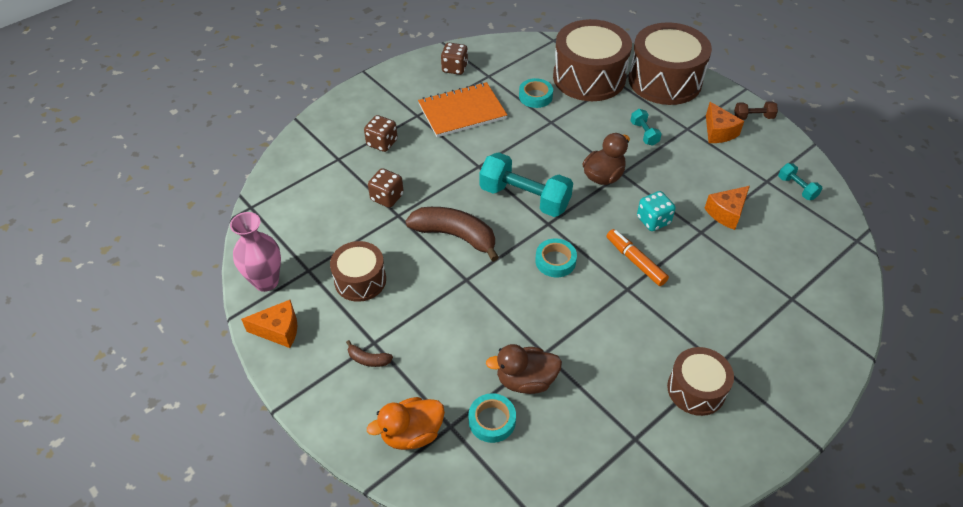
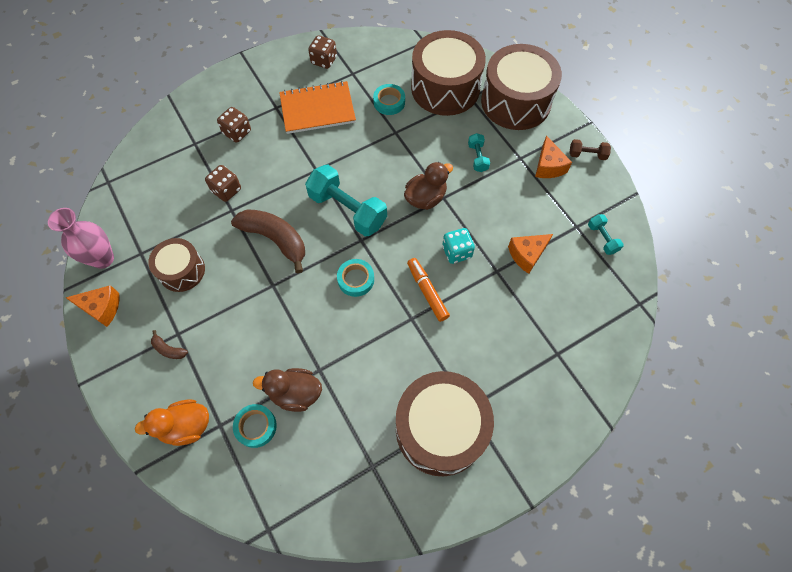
camera: 10 degrees right, 15 degrees up
(696, 389) = (440, 429): brown drum -> brown drum, size x1.76

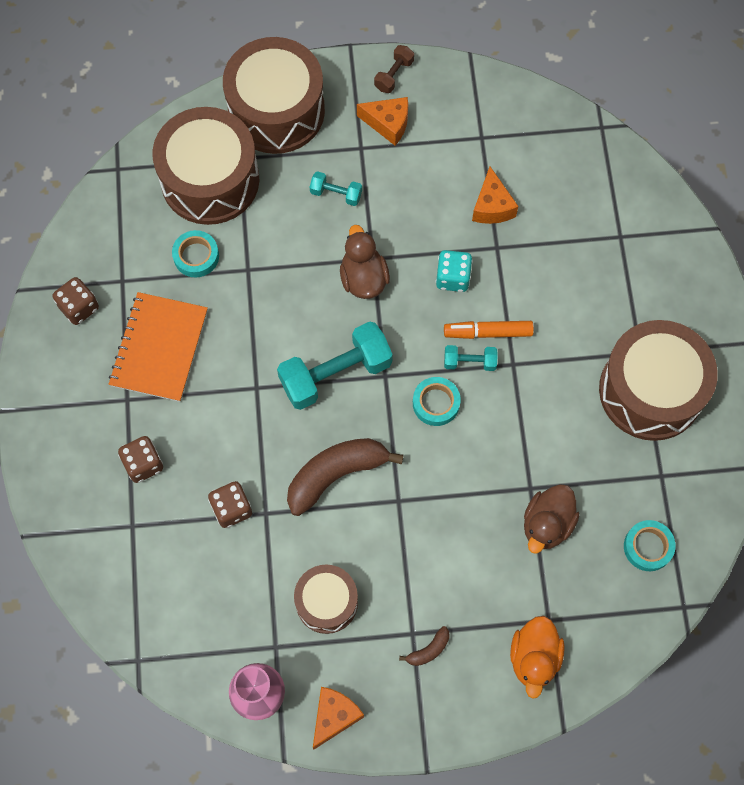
camera: 65 degrees left, 5 degrees up
(256, 426) = (567, 581): turquoise tape -> turquoise tape (648, 547)
(602, 238) = (509, 120): turquoise dumbbell -> turquoise dumbbell (469, 362)

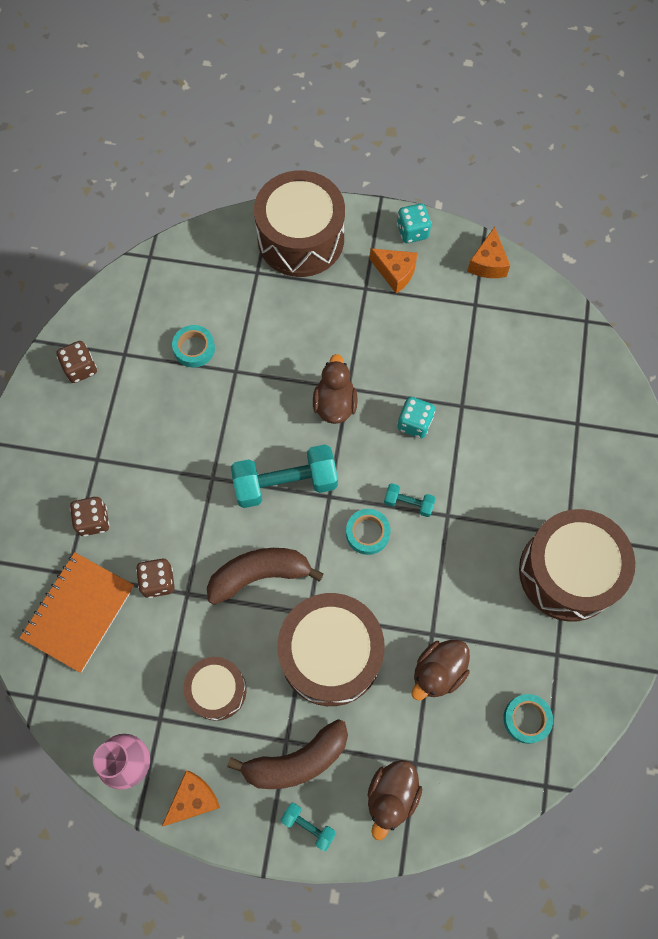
camera: 15 degrees right, 0 degrees up
(159, 348) = (138, 421): orange notebook -> orange notebook (78, 612)
(210, 180) = (226, 285): brown drum -> brown drum (330, 654)
(336, 194) = (332, 323): turquoise dumbbell -> turquoise dumbbell (308, 826)
(394, 75) = (412, 231): brown dumbbell -> turquoise dice
(429, 650) = (297, 761): brown banana -> brown banana, size x2.26
(488, 332) = (432, 480): orange marker -> none
(492, 206) = (467, 368): orange cheese -> orange cheese (488, 263)
(534, 658) = (391, 796): orange duck -> brown duck

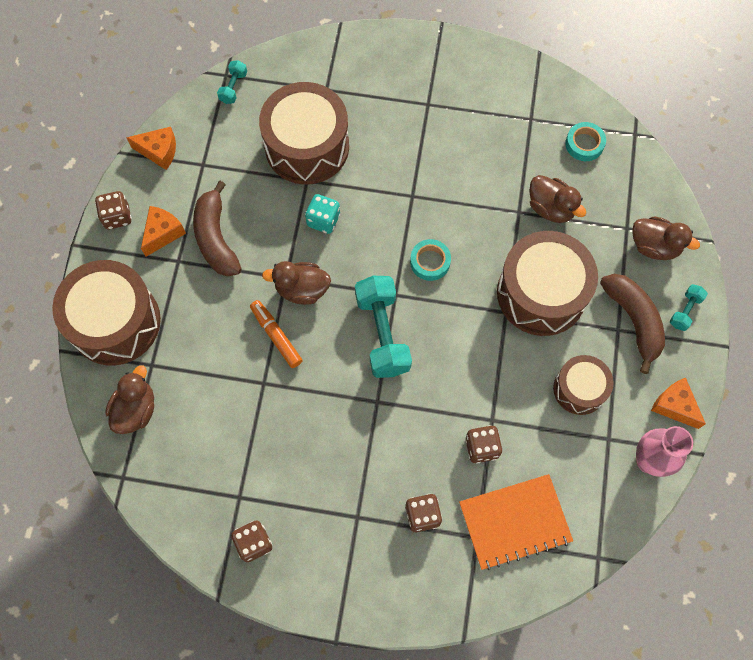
camera: 90 degrees left, 0 degrees up
(78, 612) = (514, 522): orange notebook -> orange notebook turned 45 degrees counterclockwise
(194, 348) = (236, 425): turquoise tape -> none
(213, 262) = (136, 410): none -> brown duck
(259, 574) = (472, 355): brown banana -> brown banana (216, 238)
(284, 381) = (276, 336): none -> orange marker
(408, 503) = (401, 227): turquoise dumbbell -> turquoise dumbbell (233, 87)
(412, 231) = (117, 216): turquoise dice -> brown dice
(568, 572) = (461, 106): brown drum -> brown drum (307, 146)

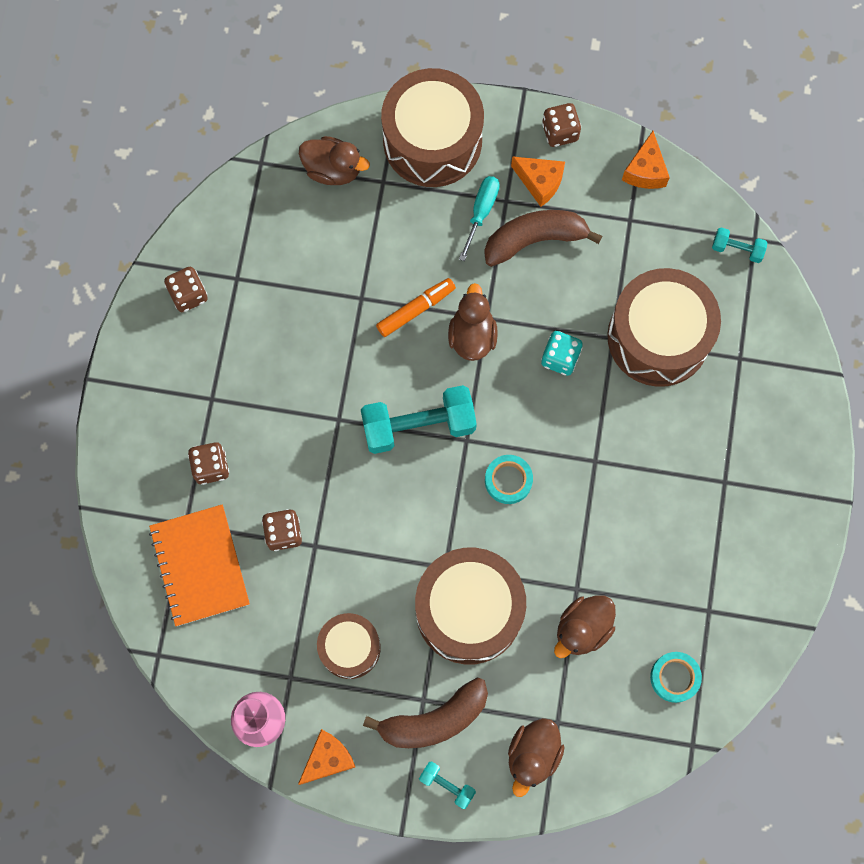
camera: 90 degrees right, 5 degrees up
(188, 281) = (481, 212): none -> turquoise screwdriver

